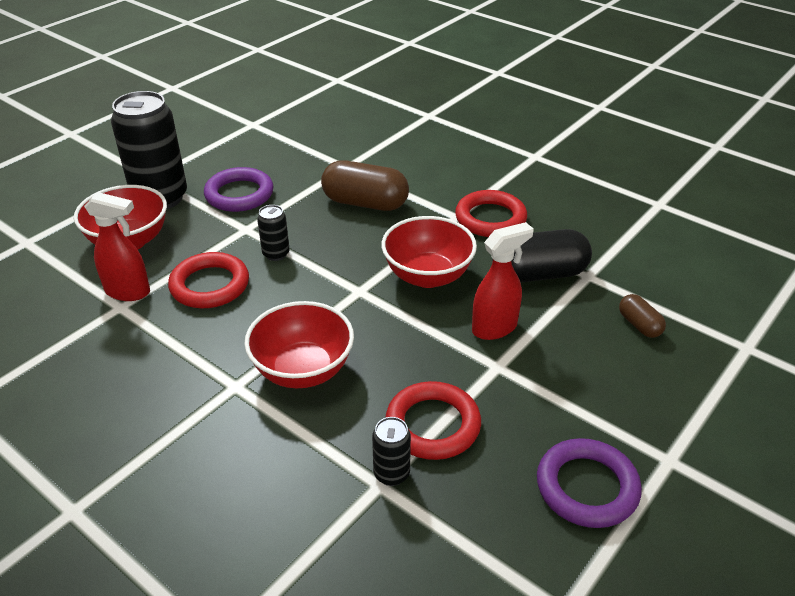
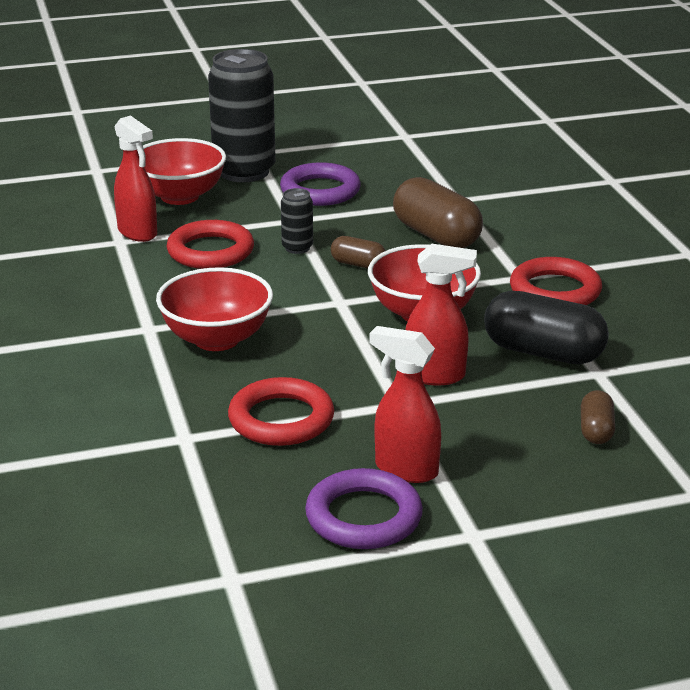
camera: 35 degrees right, 10 degrees down
(337, 251) = (358, 264): none -> brown capsule
(391, 474) = (203, 435): black can -> none
(566, 425) = (405, 469): none -> red spray bottle

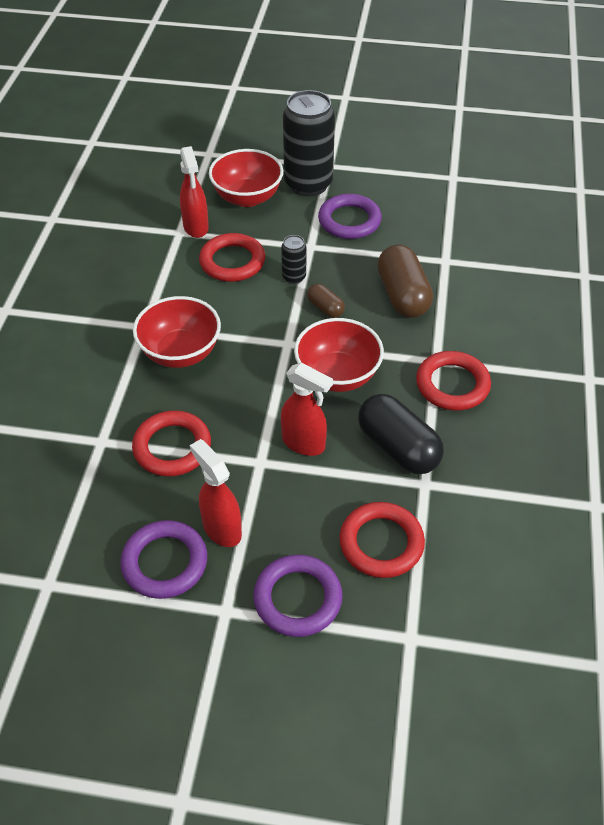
camera: 25 degrees right, 20 degrees up
(547, 500) = (297, 598): none -> purple ring
(596, 430) = (381, 543): brown capsule -> red ring

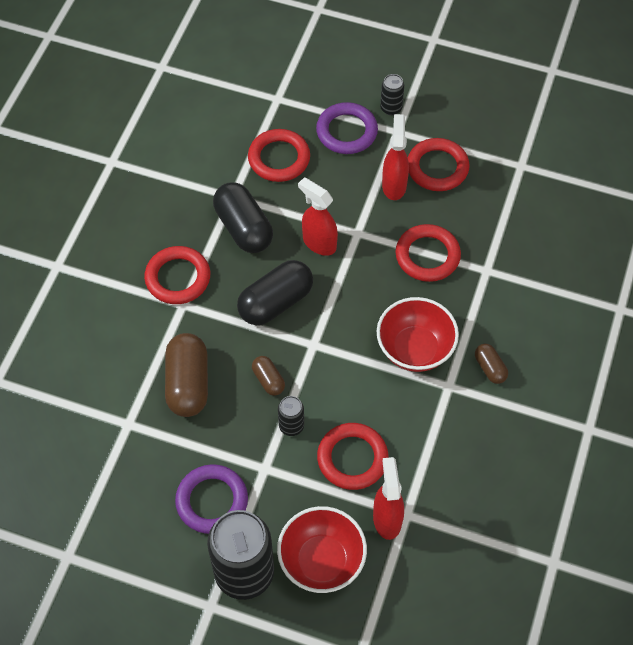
camera: 170 degrees left, 10 degrees up
(101, 346) = (490, 368): none -> brown capsule
(165, 562) = (437, 168): purple ring -> red ring
(221, 528) = (394, 185): red spray bottle -> red spray bottle turned 150 degrees counterclockwise
(239, 648) = (391, 108): none -> black can
(337, 375) = (275, 302): red bowl -> black capsule

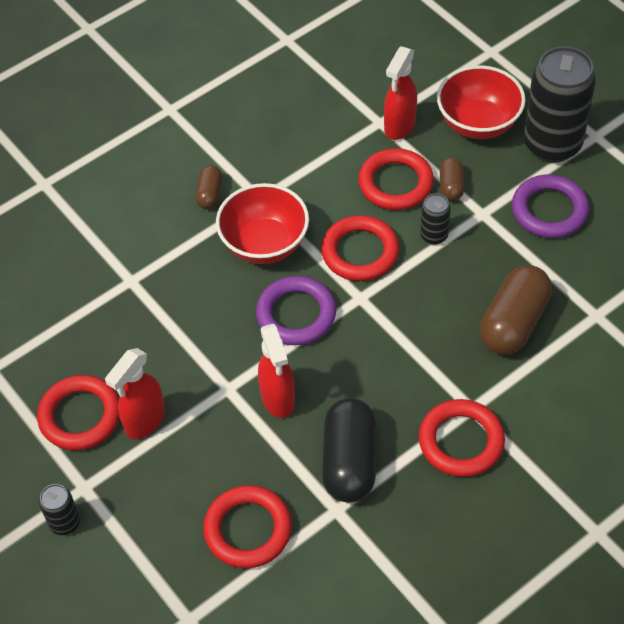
camera: 145 degrees left, 5 degrees down
(268, 380) = (429, 286): brown capsule -> brown capsule (451, 186)
(275, 302) = (370, 358): black capsule -> none
(346, 131) = (141, 521): purple ring -> purple ring (296, 314)
(427, 256) = (176, 325): red ring -> red ring (360, 252)

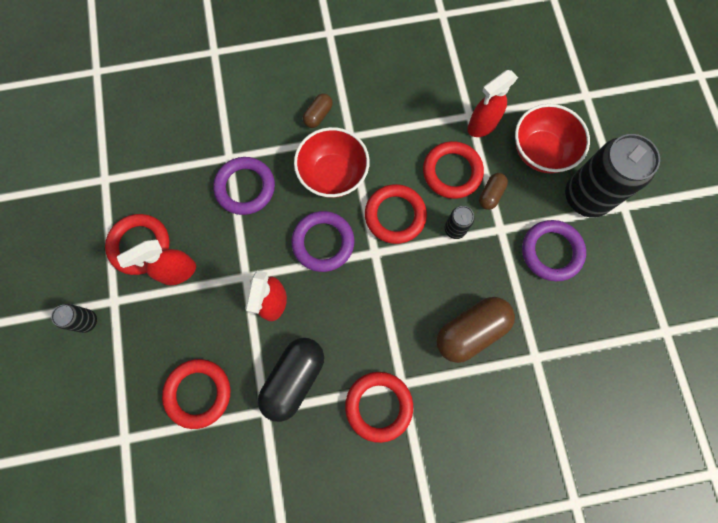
camera: 25 degrees right, 20 degrees up
(170, 301) = (245, 187): none -> purple ring

